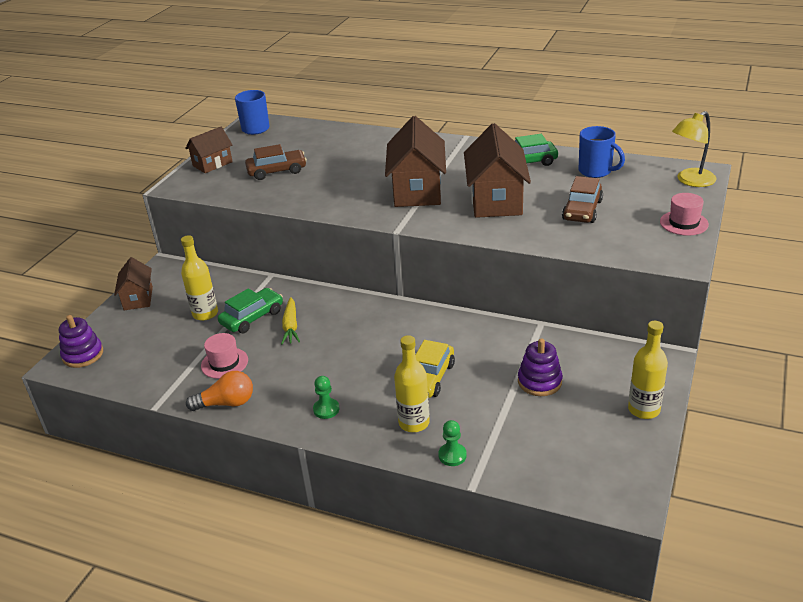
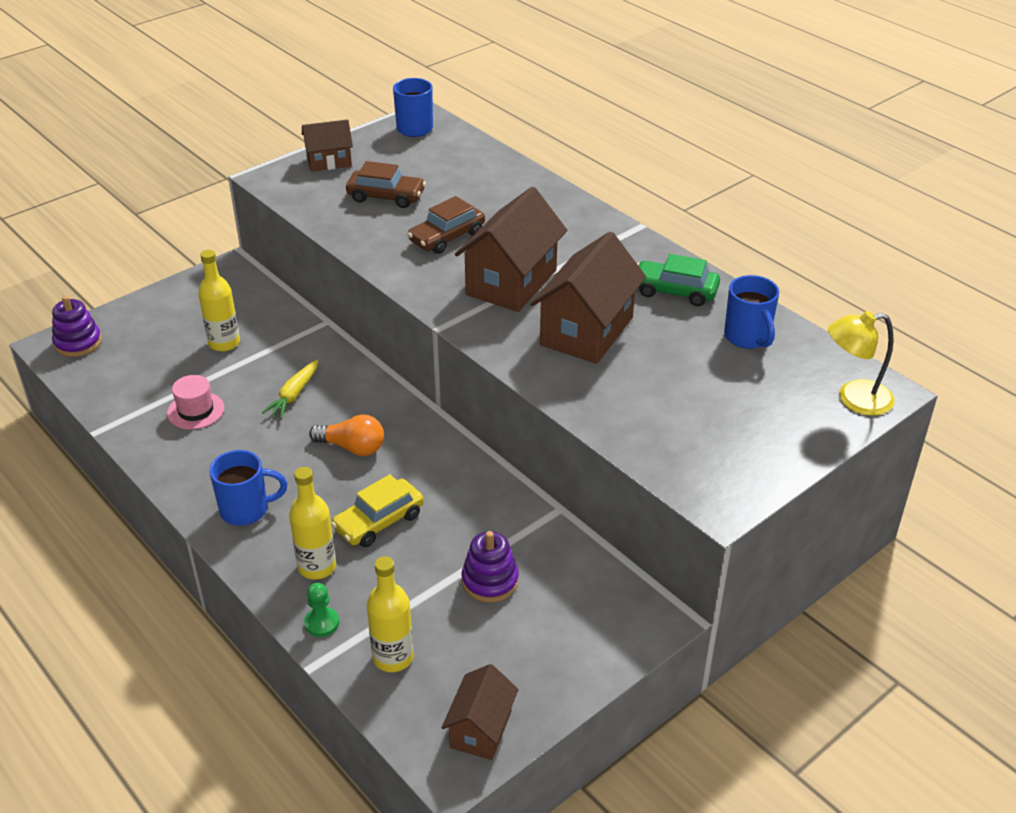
camera: 25 degrees right, 5 degrees up
(138, 298) = (177, 297): brown house -> brown house (481, 729)
(226, 403) = (161, 458): orange light bulb -> orange light bulb (352, 447)
(252, 317) = (265, 367): green car -> none
(326, 409) = (246, 510): green pawn -> blue mug
(582, 210) = (673, 386): brown car -> brown car (447, 237)
(644, 409) = (572, 670): yellow bottle -> yellow bottle (393, 657)
(684, 223) = (779, 455): pink hat -> none

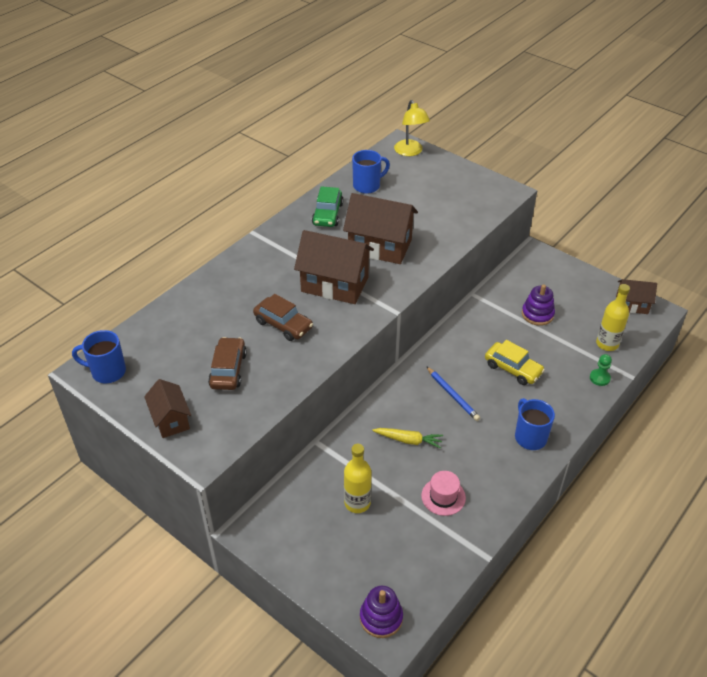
camera: 100 degrees left, 5 degrees up
(317, 567) = (560, 389): yellow bottle -> none
(352, 447) = (452, 395): orange light bulb -> blue pencil

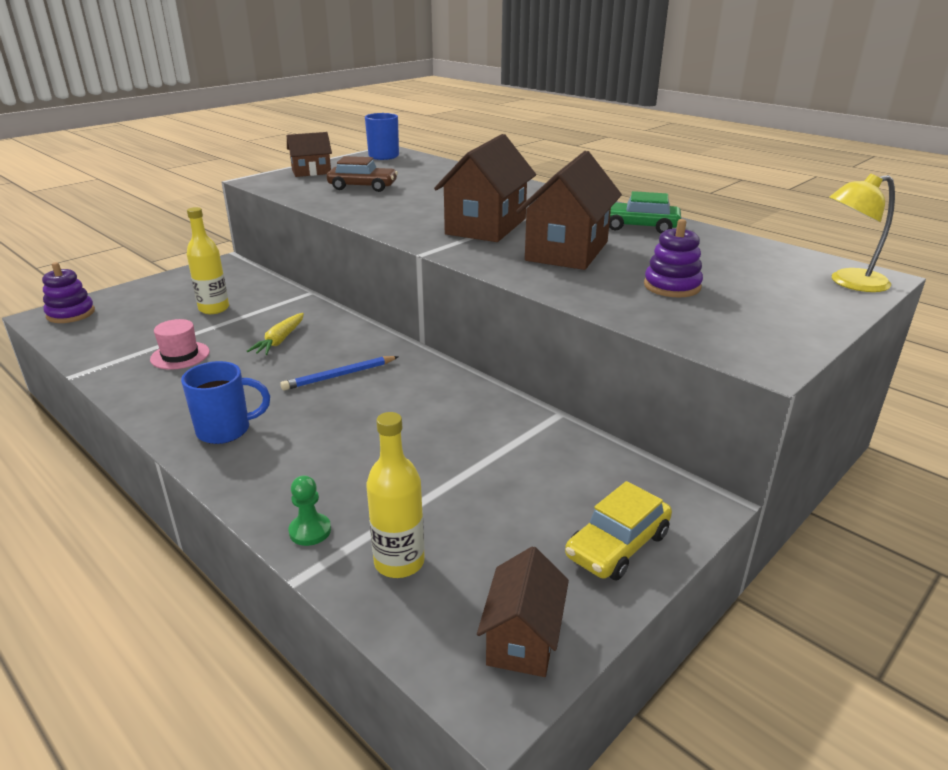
camera: 95 degrees right, 15 degrees down
(283, 324) = (421, 205): brown car -> none
(367, 186) = (721, 250): blue mug -> none
(513, 369) = (371, 433): yellow car -> yellow car (617, 545)
(537, 314) = (501, 479): purple stacking toy -> purple stacking toy (672, 286)

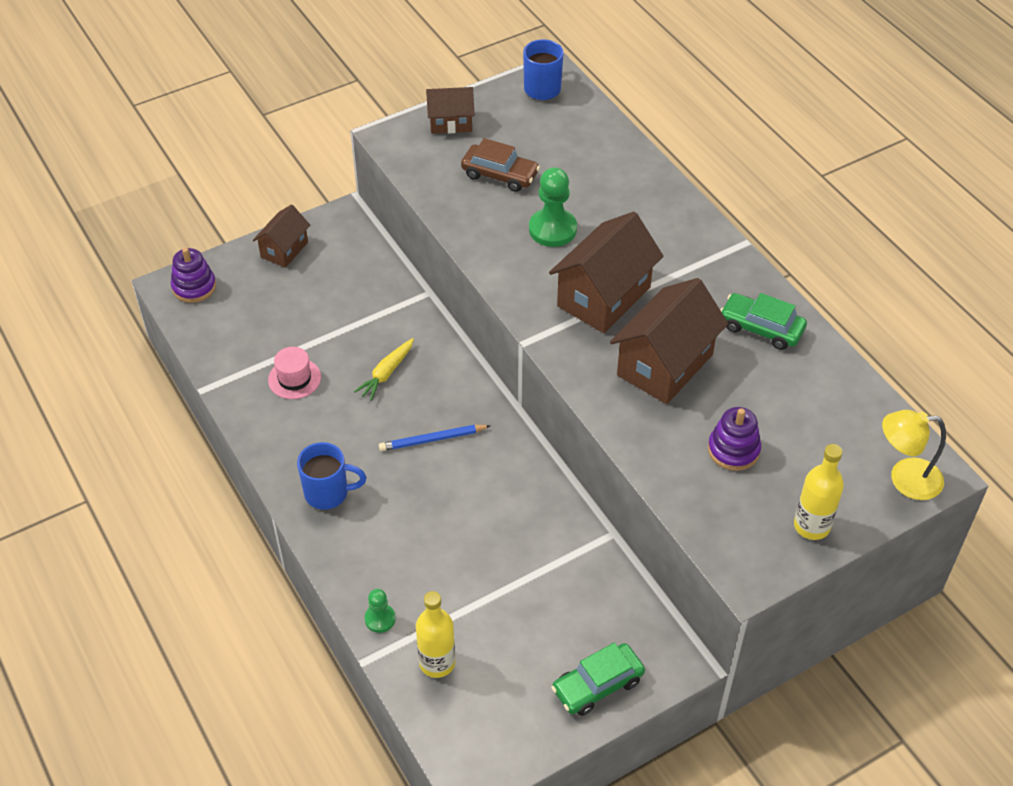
camera: 15 degrees right, 20 degrees up
(214, 309) = (329, 305): yellow bottle -> yellow bottle (811, 526)
(421, 203) = (552, 229): none -> green pawn
(522, 639) = (501, 744): brown house -> brown house (284, 250)
(617, 545) = (597, 685): yellow car -> green car

